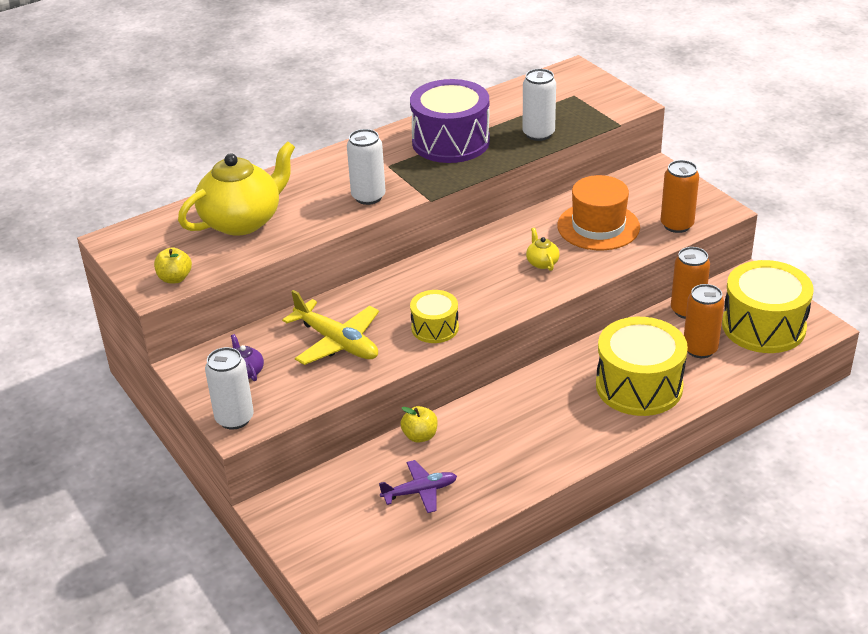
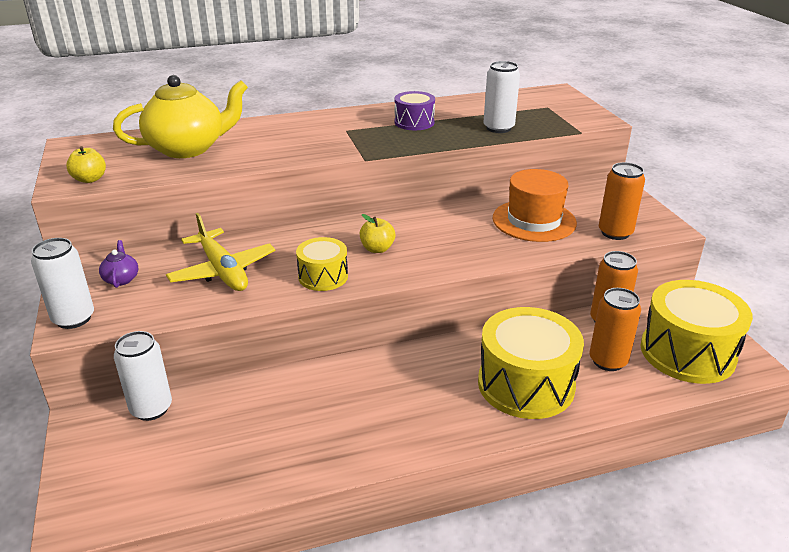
camera: 15 degrees right, 5 degrees down
(368, 197) = (311, 149): white can -> white can (151, 408)
(420, 436) = (273, 383): yellow apple -> yellow apple (377, 249)
(420, 491) = (236, 441): purple plane -> none
(451, 142) = (414, 122): purple drum -> purple drum, size x0.54
(542, 262) = (462, 240): yellow teapot -> none

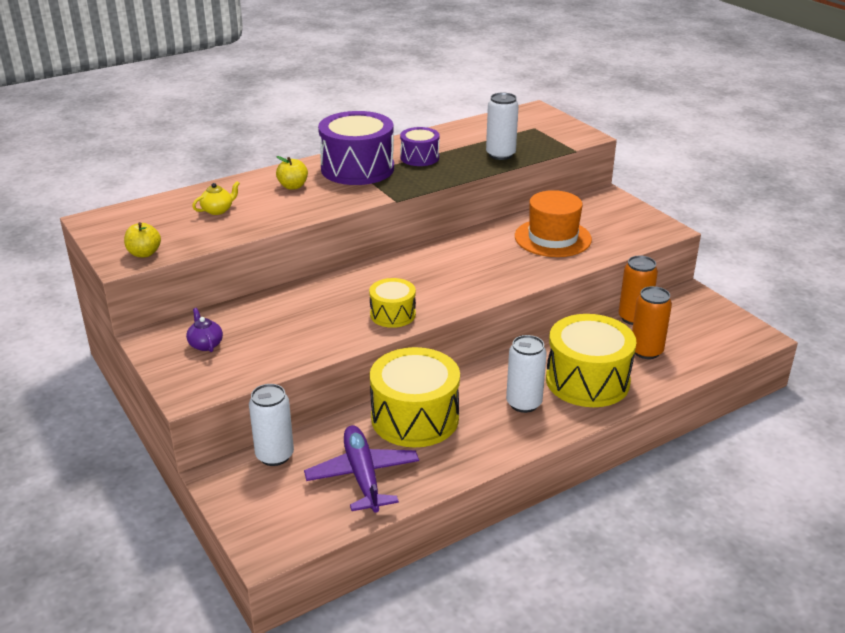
camera: 15 degrees left, 0 degrees up
(73, 318) = (186, 385): white can -> white can (523, 403)
(188, 148) = (218, 210): yellow teapot -> yellow teapot, size x0.41
(223, 271) = (297, 323): yellow plane -> none
(225, 451) = (362, 476): none -> purple plane
(346, 126) = (357, 168): none -> purple drum
(377, 249) = (427, 283): yellow apple -> yellow apple (293, 186)
(615, 233) = (626, 239): orange can -> none
(687, 352) = (706, 334): yellow drum -> yellow drum (415, 418)

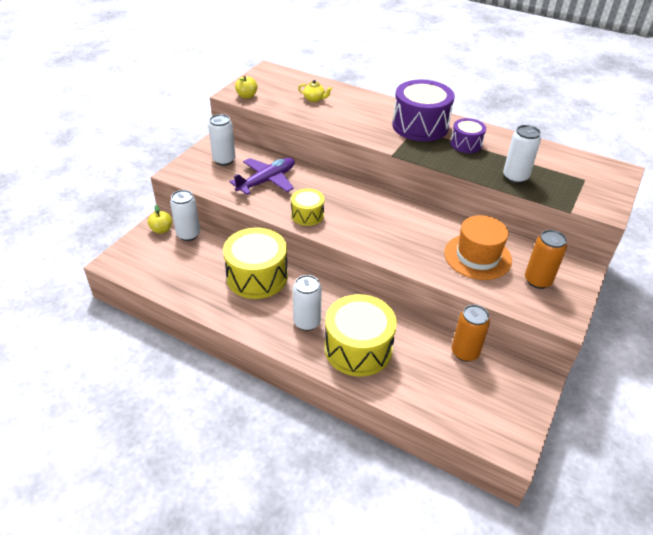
camera: 60 degrees right, 10 degrees up
(205, 344) = (224, 160): purple teapot -> white can
(293, 186) = (369, 112): yellow apple -> yellow apple (161, 230)
(362, 476) = (190, 275): purple plane -> purple plane (267, 181)
(646, 351) = (424, 373): orange can -> orange can (537, 280)

